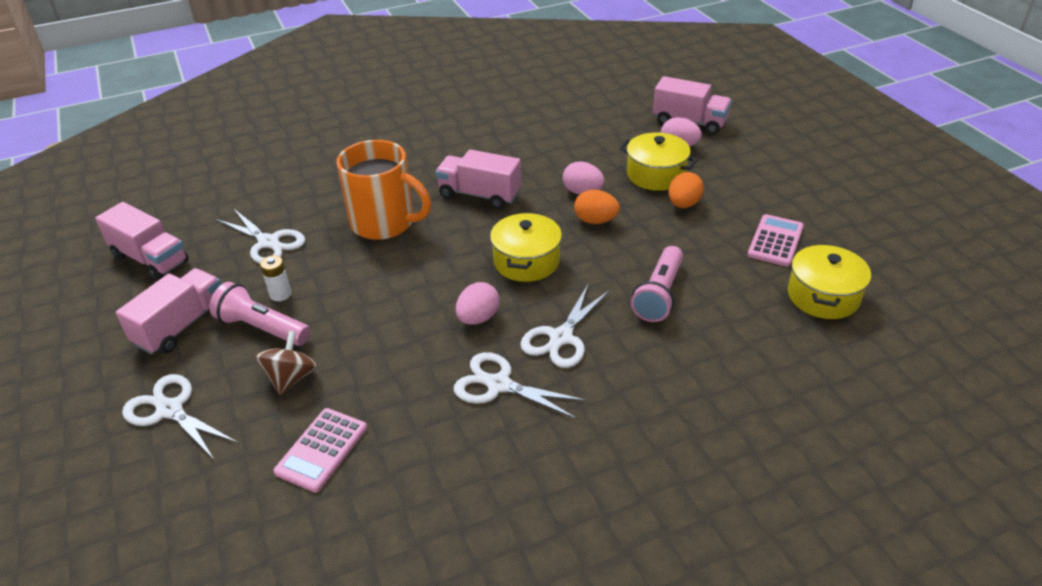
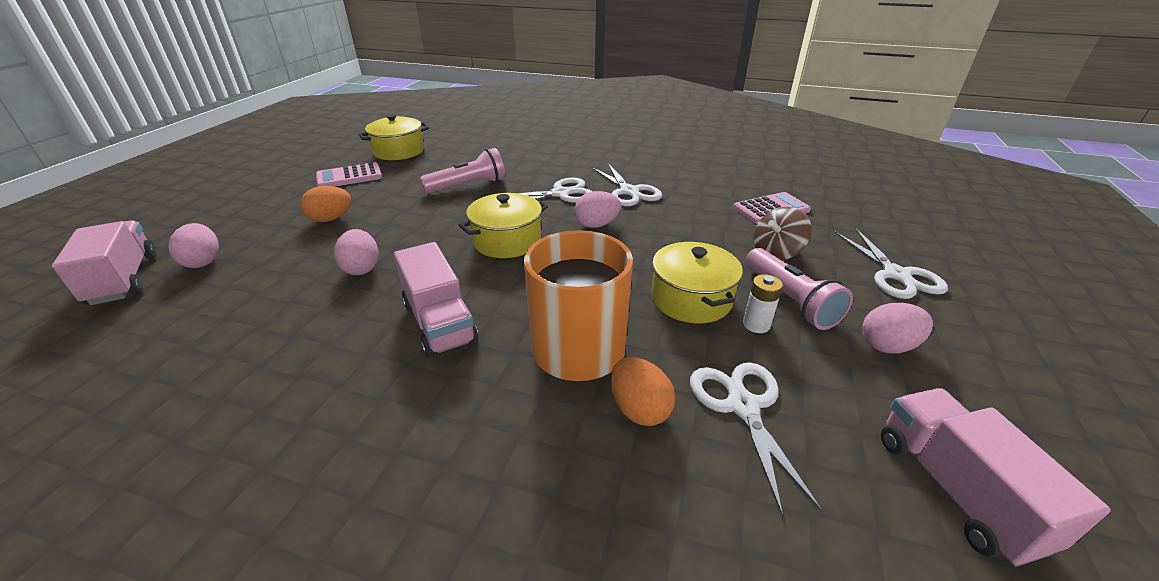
camera: 140 degrees left, 5 degrees down
(181, 326) = (888, 346): pink truck -> pink egg
(595, 221) = (406, 241): orange egg -> orange egg (639, 409)
(656, 175) = (285, 249): yellow pot -> yellow pot (691, 299)

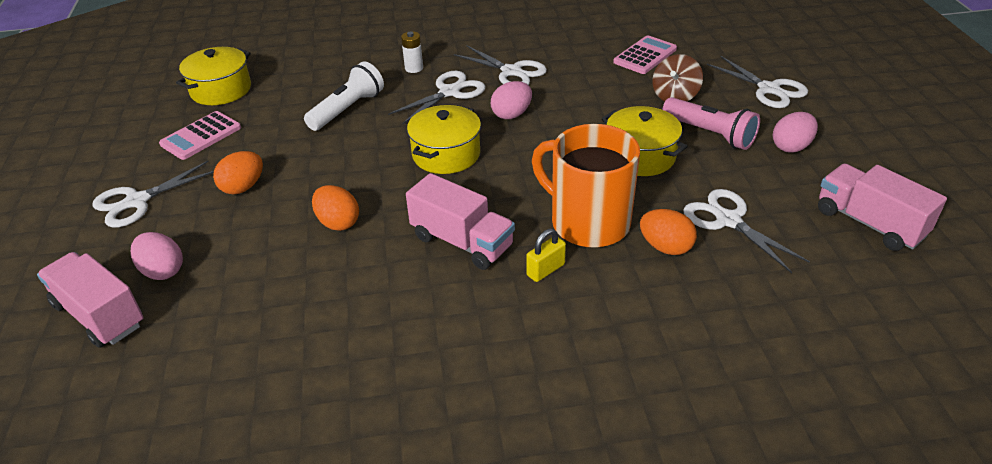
camera: 25 degrees left, 5 degrees up
(256, 207) = (137, 201): none -> white scissors
(361, 268) = (338, 223): pink egg -> orange egg
(468, 186) = (348, 109): pink flashlight -> white flashlight
(487, 382) = (545, 270): none -> yellow padlock
(756, 324) = (699, 161): white battery -> white battery (414, 68)

